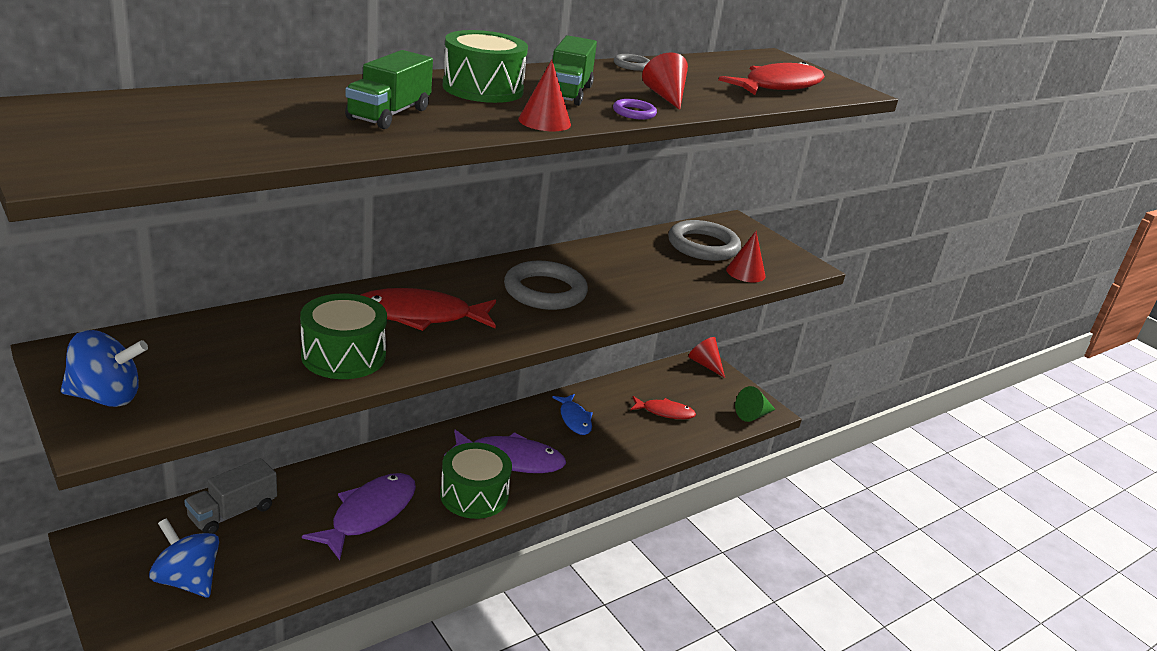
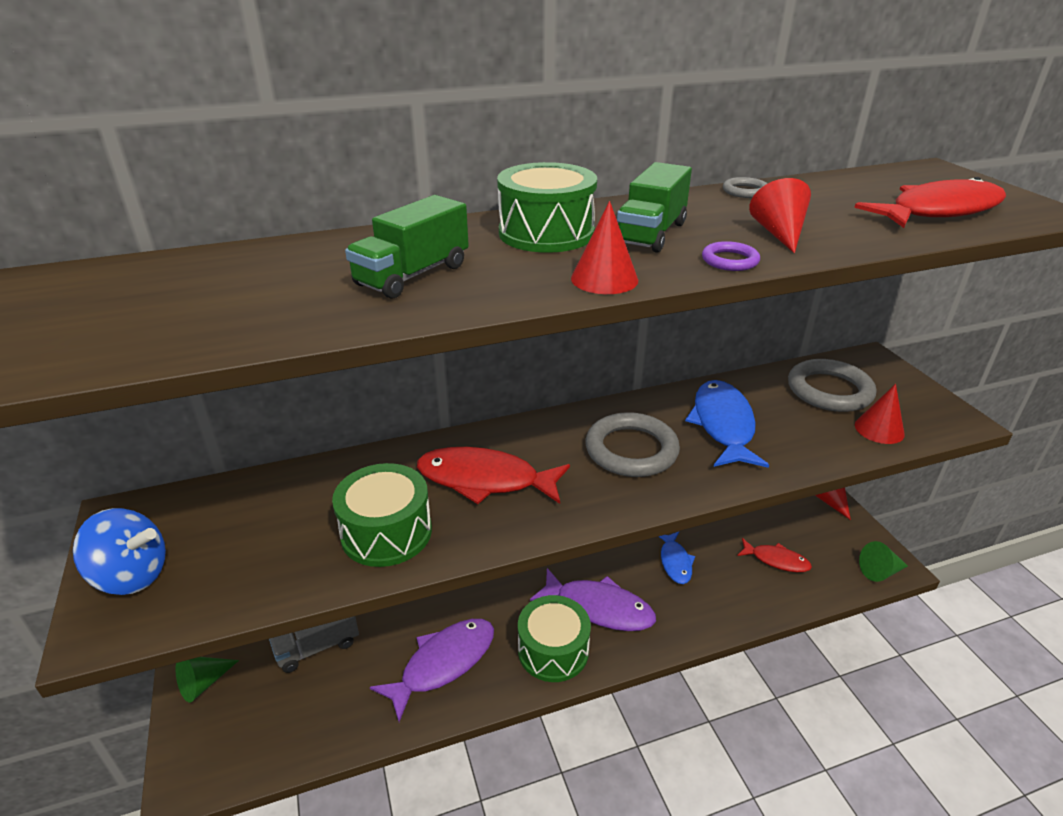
camera: 20 degrees right, 5 degrees up
(115, 552) = (203, 683): none -> green cone
(187, 580) = (255, 725): blue spinning top -> none
(619, 272) = (723, 425): none -> blue fish

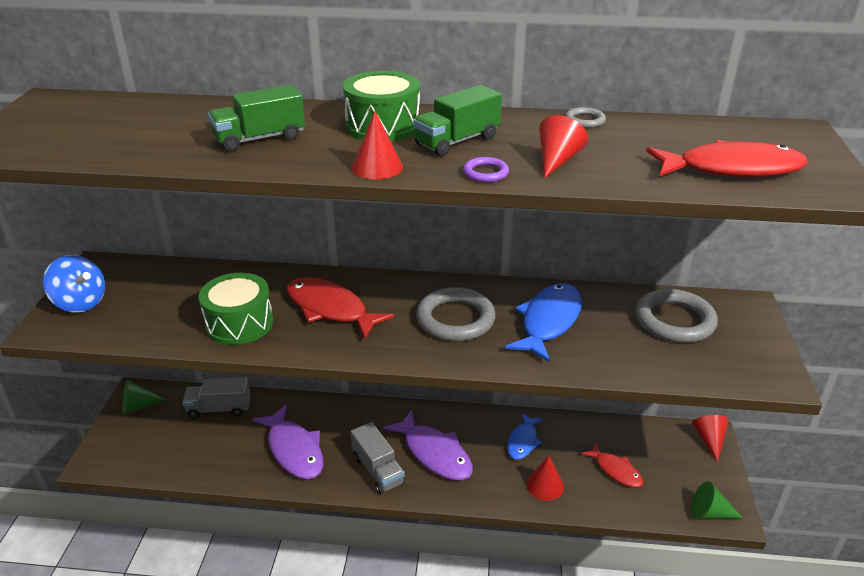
camera: 25 degrees right, 0 degrees up
(443, 663) = (294, 450): purple fish -> purple fish turned 75 degrees clockwise
(553, 650) = (378, 470): green drum -> grey truck
(879, 429) = (687, 363): red cone -> red cone (545, 485)

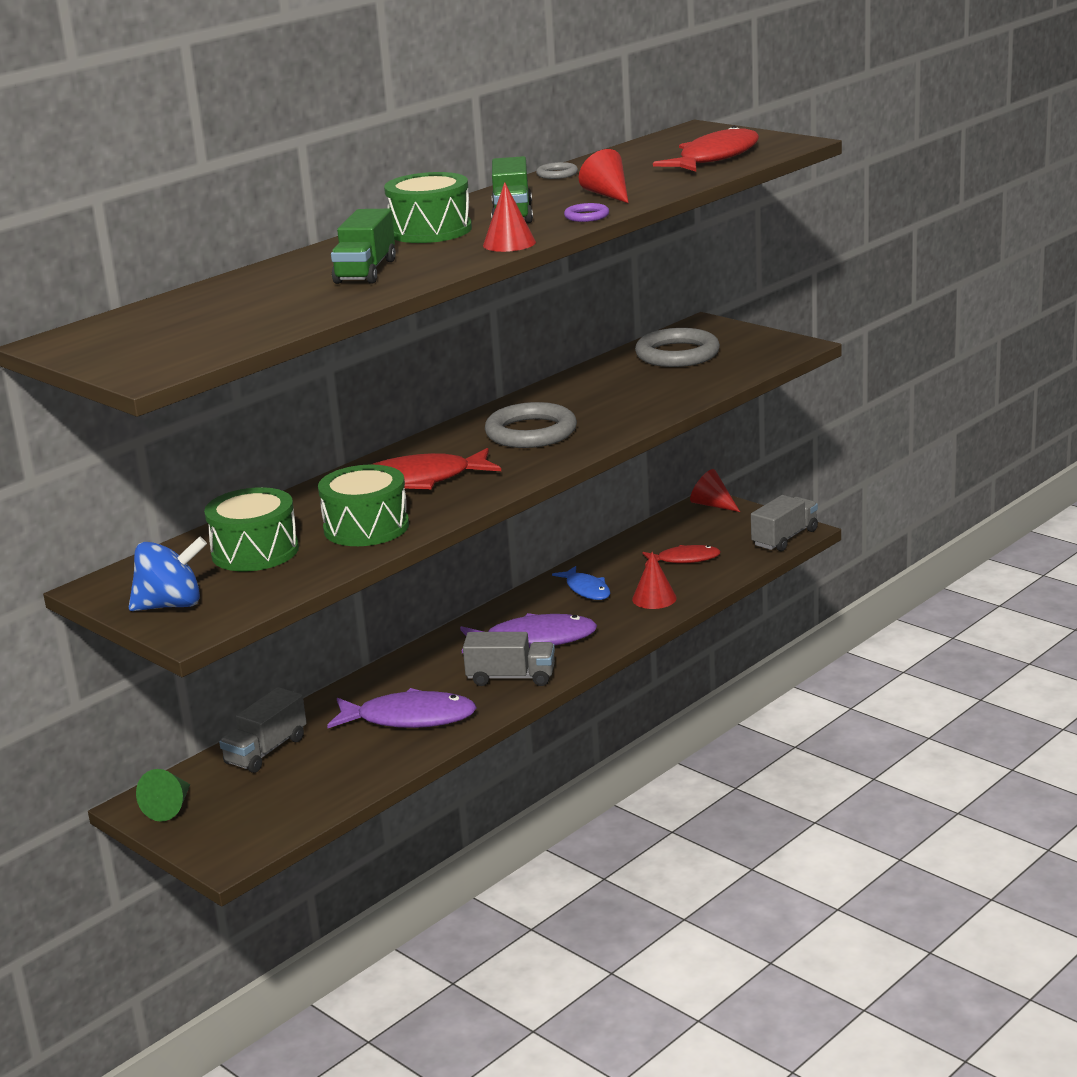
camera: 50 degrees left, 10 degrees down
(176, 296) = (255, 551): none -> green drum
(548, 322) = (599, 398): blue fish -> none
(709, 513) = (785, 538): green cone -> grey truck

